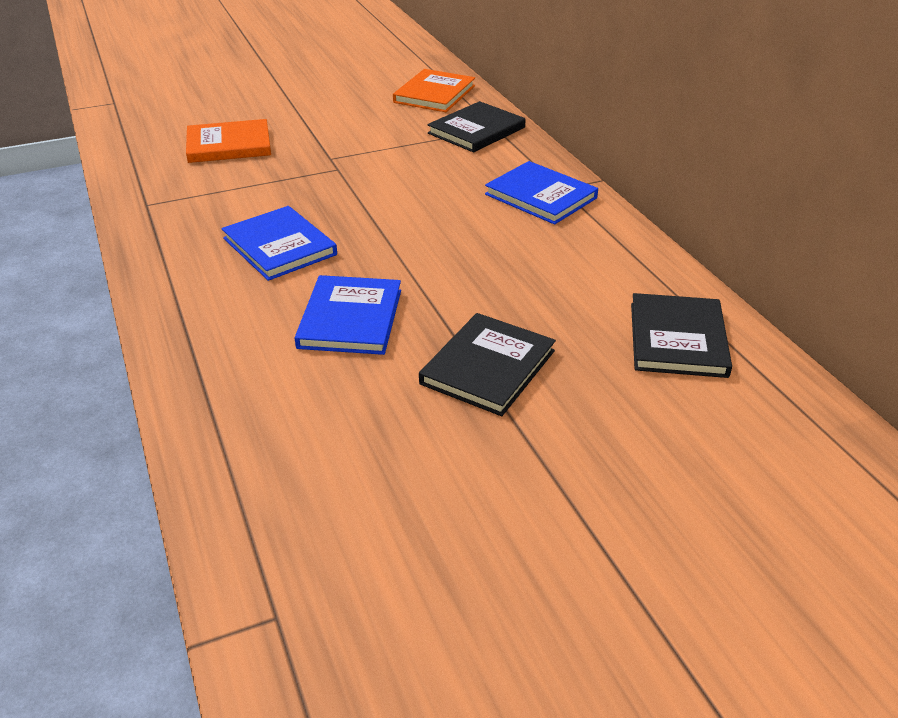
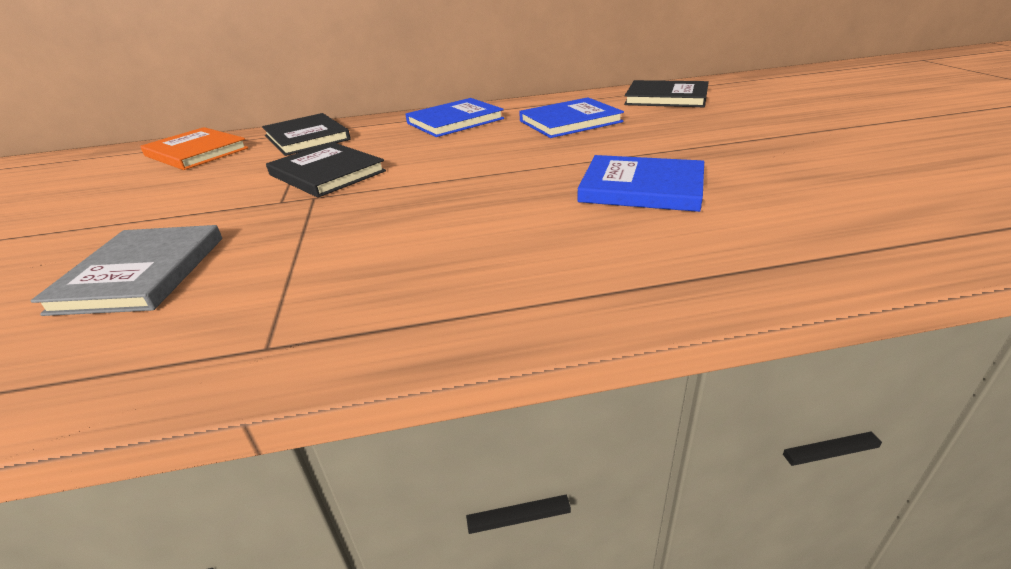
camera: 75 degrees left, 5 degrees down
(229, 145) = (141, 273): orange book -> grey book
(279, 246) = (480, 226): blue book -> blue book (570, 121)
(488, 367) = (711, 141): black book -> black book (327, 173)

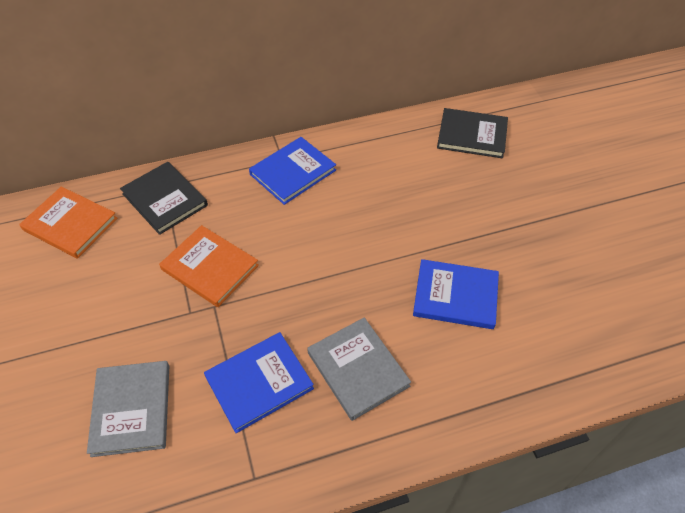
camera: 10 degrees left, 20 degrees up
(327, 173) = (210, 267): black book -> orange book
(484, 243) = (358, 369): none -> grey book
(570, 121) = (394, 180): blue book -> blue book (259, 383)

